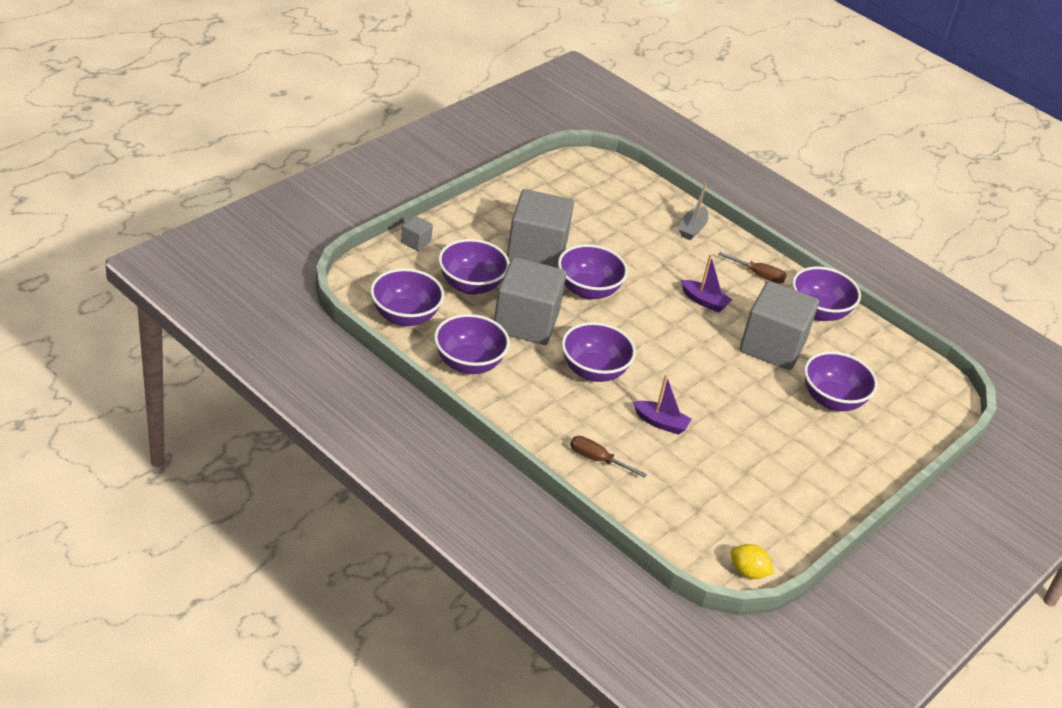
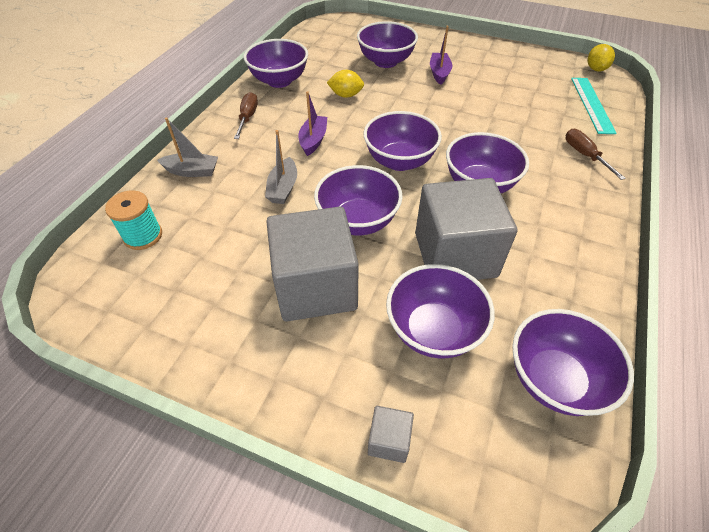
camera: 105 degrees left, 10 degrees up
(468, 363) = (567, 281): purple bowl -> purple bowl (399, 161)
(597, 459) = (584, 155): brown screwdriver -> brown screwdriver turned 150 degrees clockwise
(628, 194) = (143, 236): none -> turquoise spool
(646, 266) = (283, 188): none -> grey boat
(661, 423) = (501, 131): purple boat -> purple boat (439, 73)
(676, 519) = (592, 104): none -> turquoise ruler
(772, 346) = (346, 95): grey cube -> yellow lemon

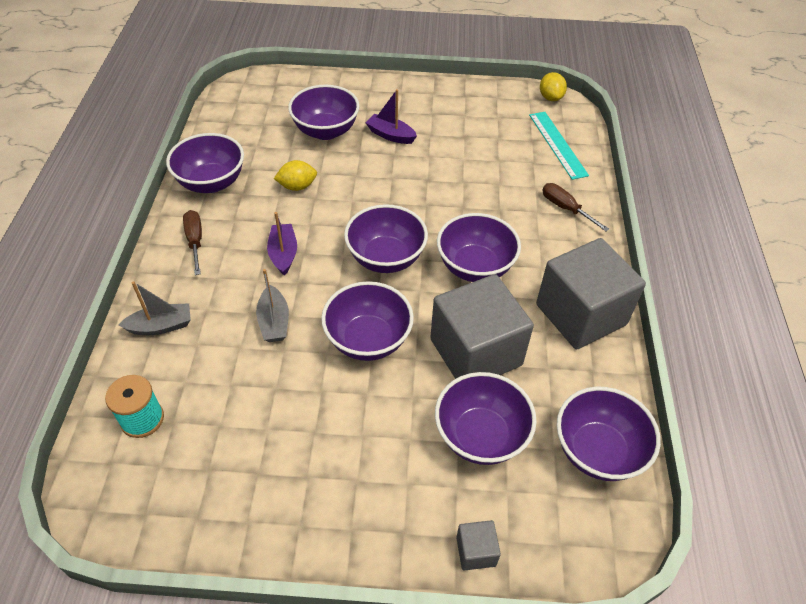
camera: 20 degrees left, 0 degrees up
(315, 287) = (353, 424): grey cube -> grey cube (581, 314)
(439, 73) = (390, 135): purple boat -> purple boat turned 45 degrees counterclockwise

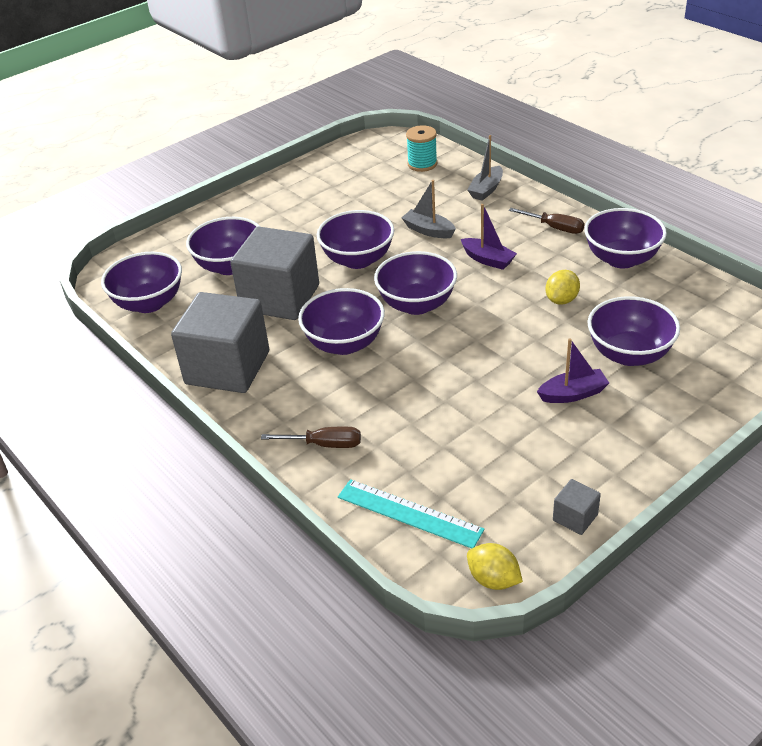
camera: 140 degrees right, 10 degrees down
(476, 551) = (185, 229): grey cube -> grey cube (575, 517)

